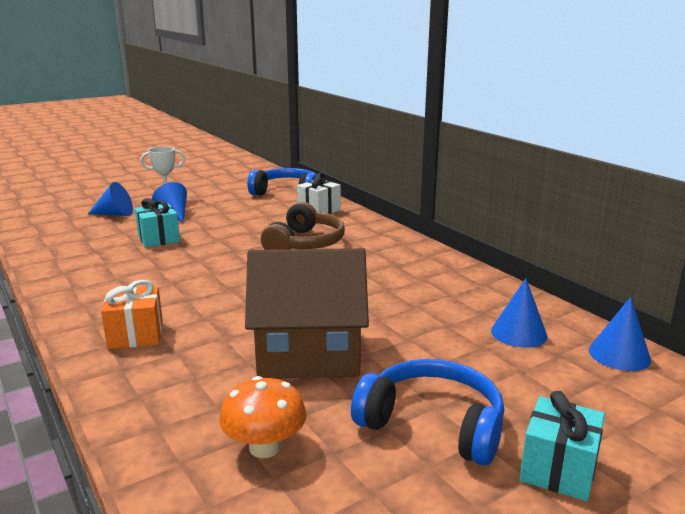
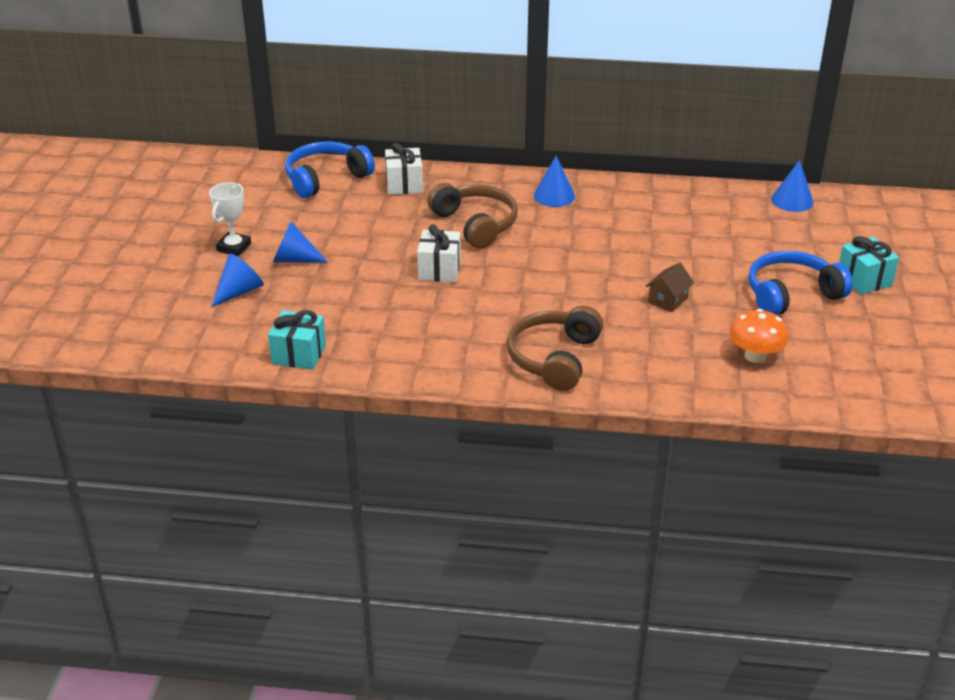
camera: 50 degrees left, 15 degrees up
(136, 335) = (554, 358): orange gift -> brown headphones
(159, 239) = (356, 289): turquoise gift -> turquoise gift (299, 354)
(221, 253) = (439, 270): none -> white gift
(309, 354) = (668, 300): brown house -> brown house, size x0.40
(519, 333) = (731, 216): blue cone -> blue cone (554, 196)

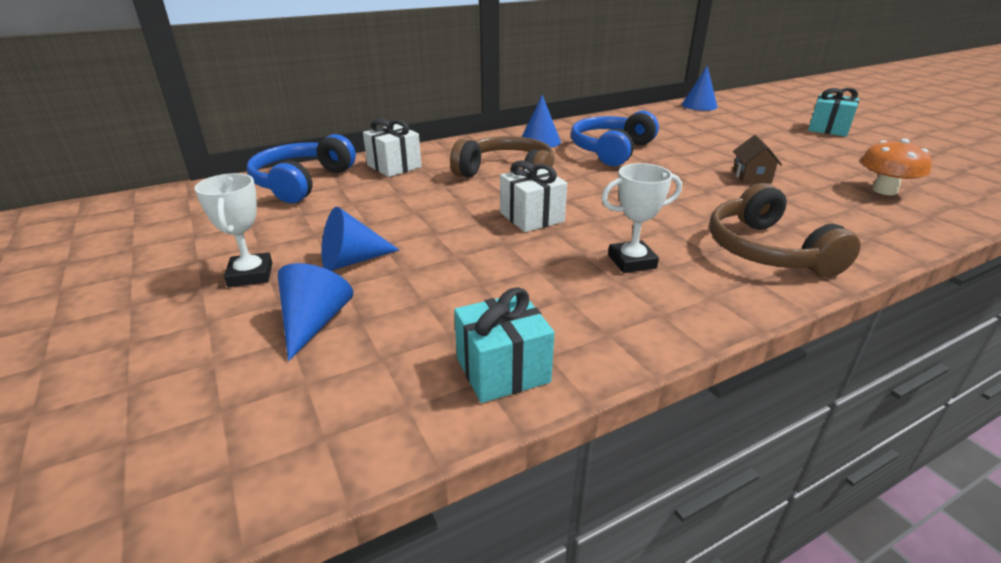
camera: 35 degrees left, 5 degrees down
(453, 328) = (632, 261): none -> white trophy
(791, 295) = (813, 148): blue headphones -> blue headphones (611, 150)

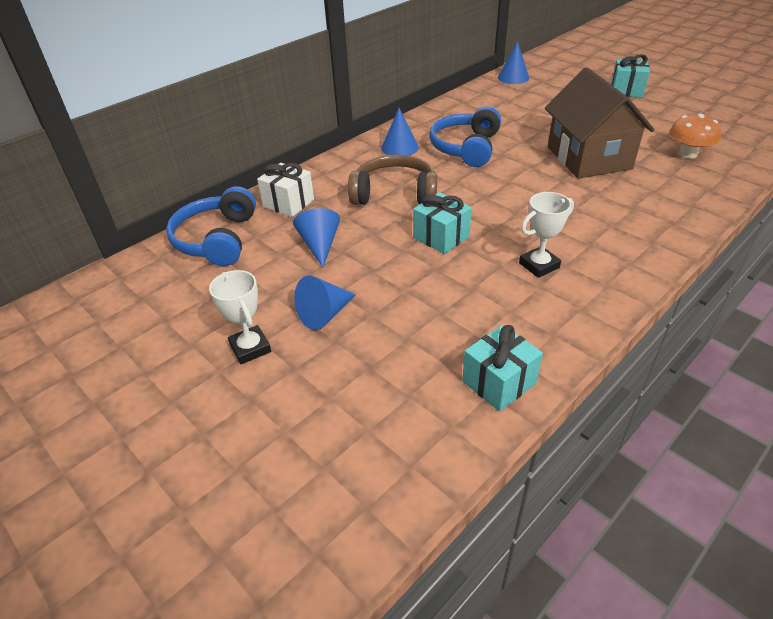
camera: 15 degrees left, 10 degrees up
(314, 323) = (337, 379): blue cone -> blue cone (320, 245)
(532, 217) = (441, 237): white gift -> turquoise gift
(751, 177) = (589, 158): brown house -> brown house, size x2.49
(767, 250) = (628, 233): brown headphones -> none

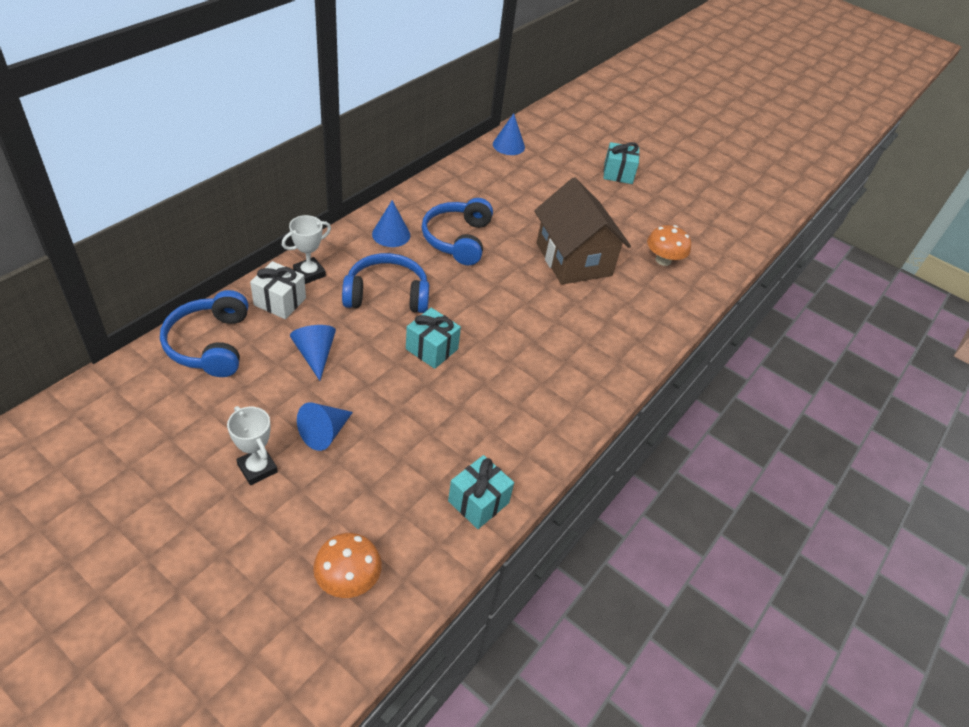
camera: 15 degrees left, 5 degrees up
(342, 465) = (348, 579): none -> orange mushroom
(394, 194) = (387, 295): brown headphones -> blue headphones
(539, 265) = (519, 383): white trophy -> white trophy (309, 273)

